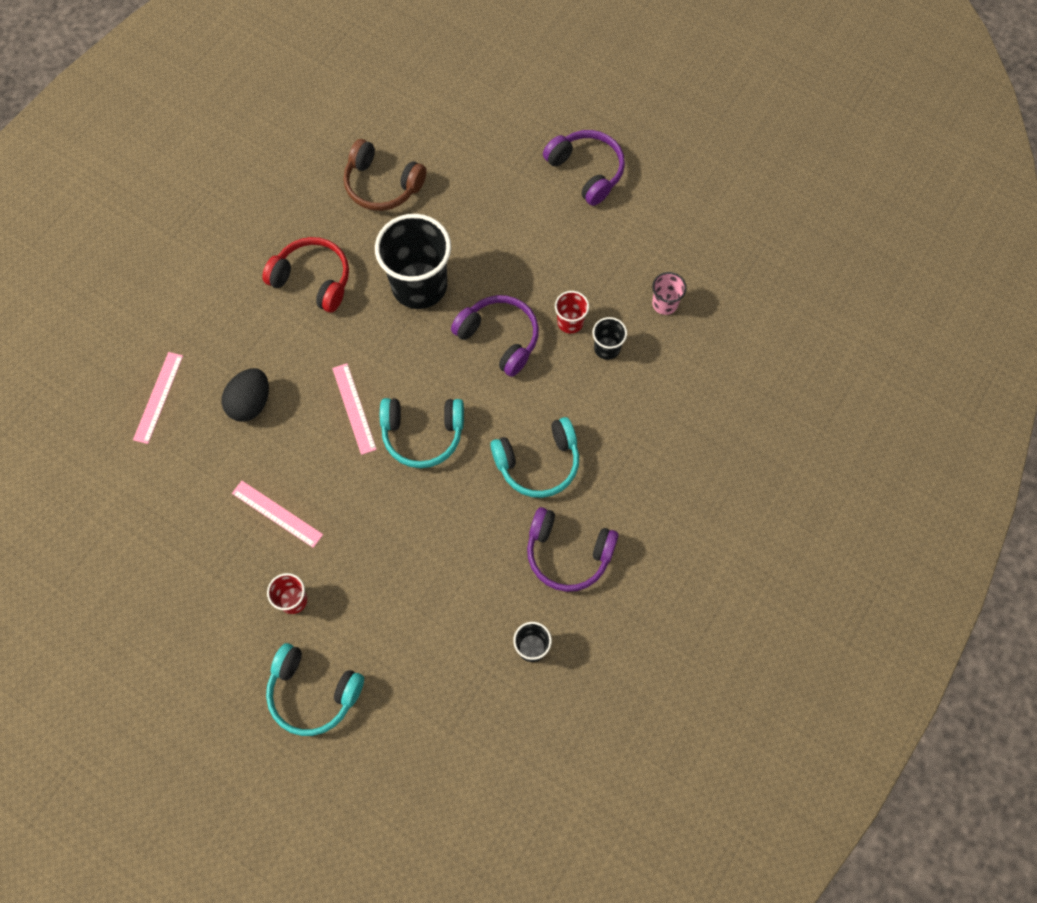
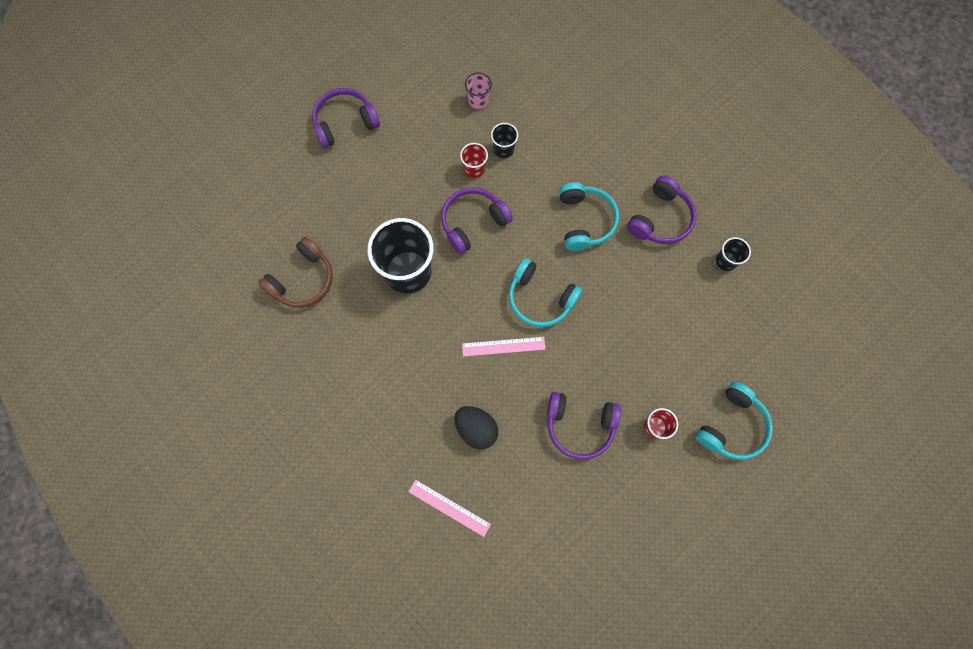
camera: 75 degrees left, 5 degrees up
(277, 513) = (580, 425): pink ruler -> purple headphones
(313, 279) = (375, 355): red headphones -> none
(422, 434) = (540, 299): turquoise headphones -> turquoise headphones turned 105 degrees clockwise

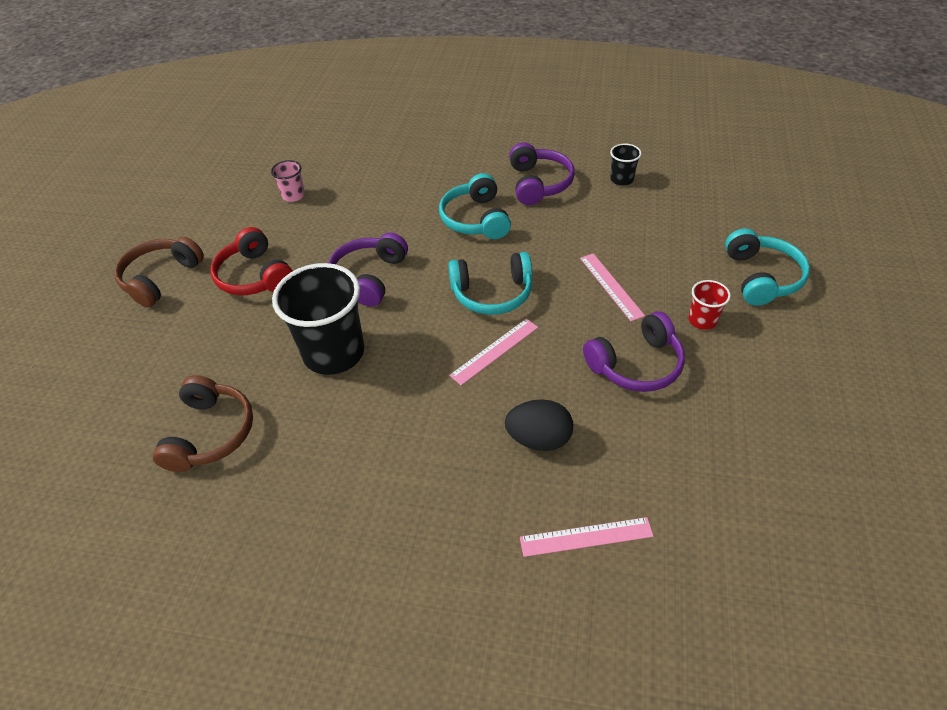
camera: 35 degrees left, 25 degrees down
(345, 122) = (160, 278): purple headphones -> brown headphones
(402, 165) = (254, 276): none -> red headphones
(474, 169) = (333, 240): red cup -> none
(503, 149) = (350, 213): black cup -> none
(585, 221) = (475, 219): turquoise headphones -> turquoise headphones turned 150 degrees counterclockwise
(623, 353) = (611, 286): none -> pink ruler

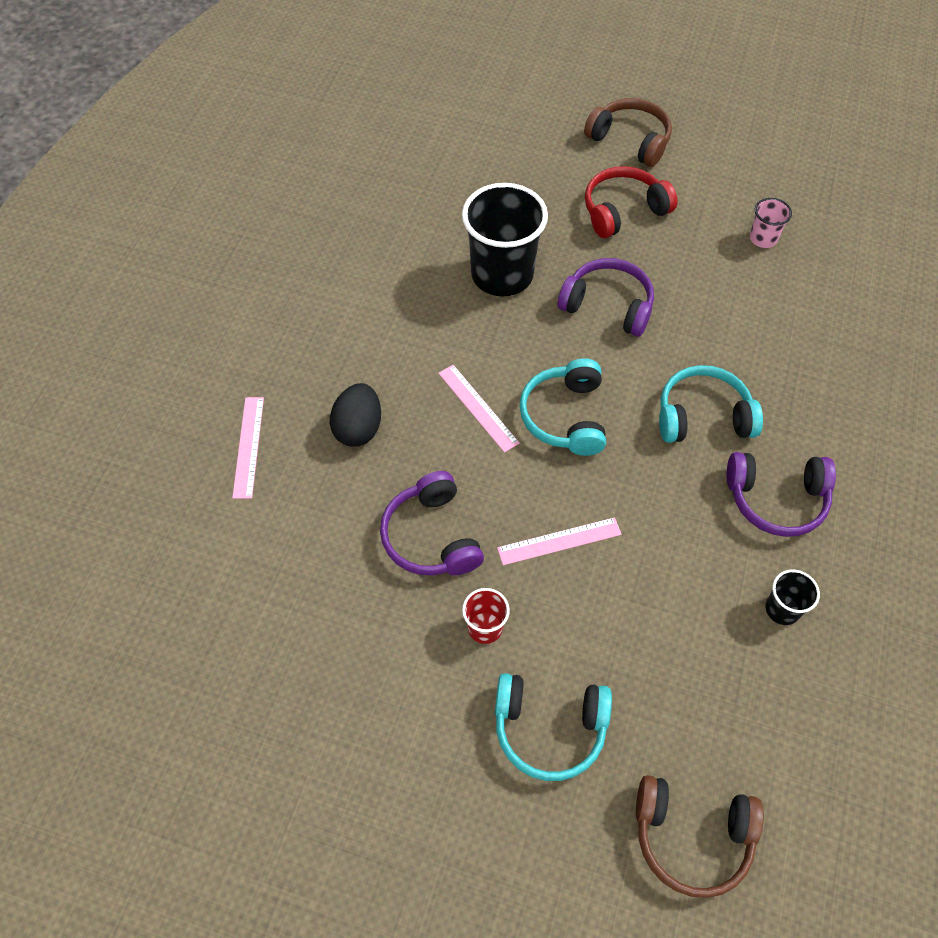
camera: 95 degrees right, 10 degrees up
(211, 433) = (426, 193): brown headphones -> brown headphones (692, 837)

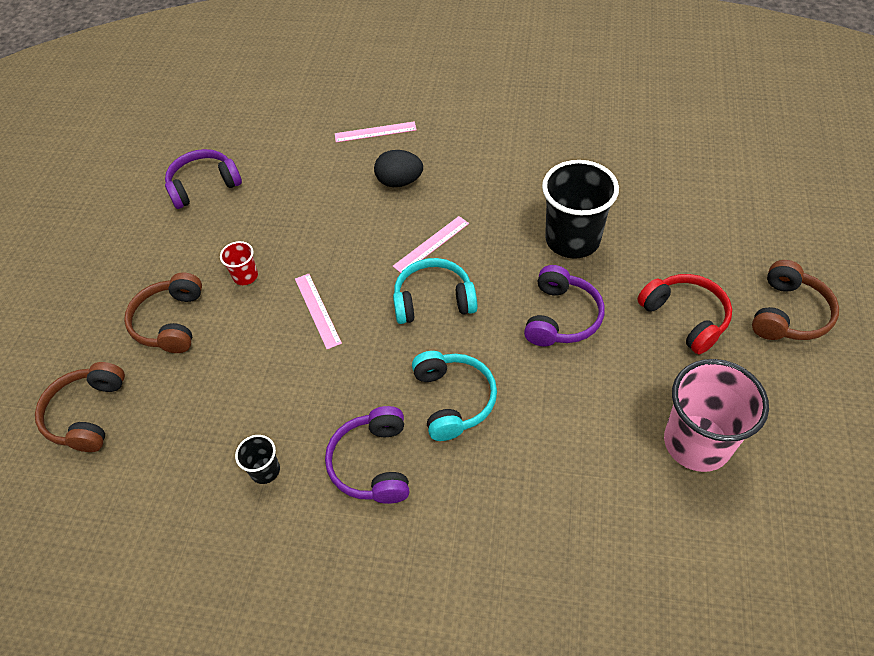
camera: 85 degrees right, 5 degrees down
(431, 537) = (314, 236): purple headphones -> purple headphones (204, 185)
(549, 729) = (170, 322): turquoise headphones -> brown headphones
(763, 238) = (697, 443): pink cup -> pink cup, size x2.17

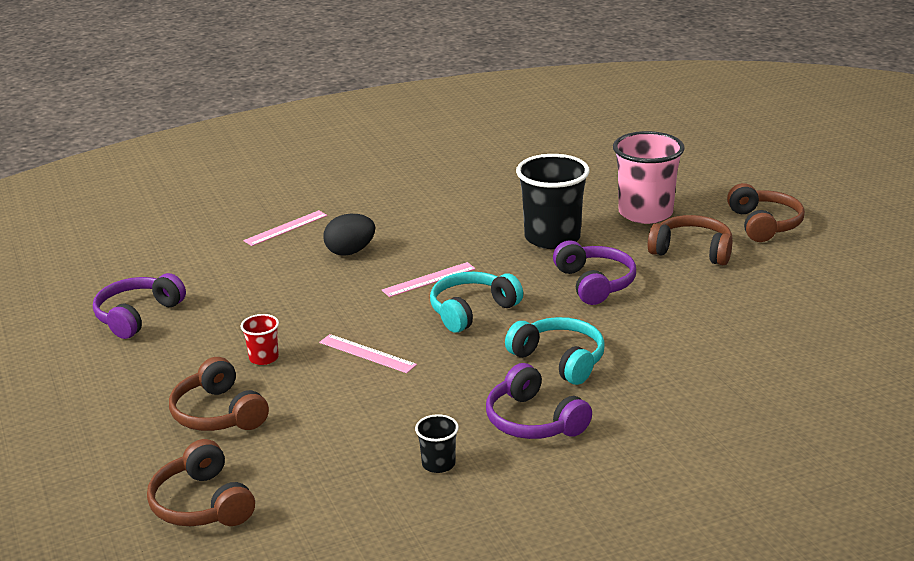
camera: 35 degrees left, 25 degrees down
(431, 244) = (429, 279): pink ruler -> pink ruler turned 45 degrees clockwise
(685, 317) = (692, 251): red headphones -> brown headphones
(697, 443) = (775, 312): pink cup -> pink cup (645, 213)

